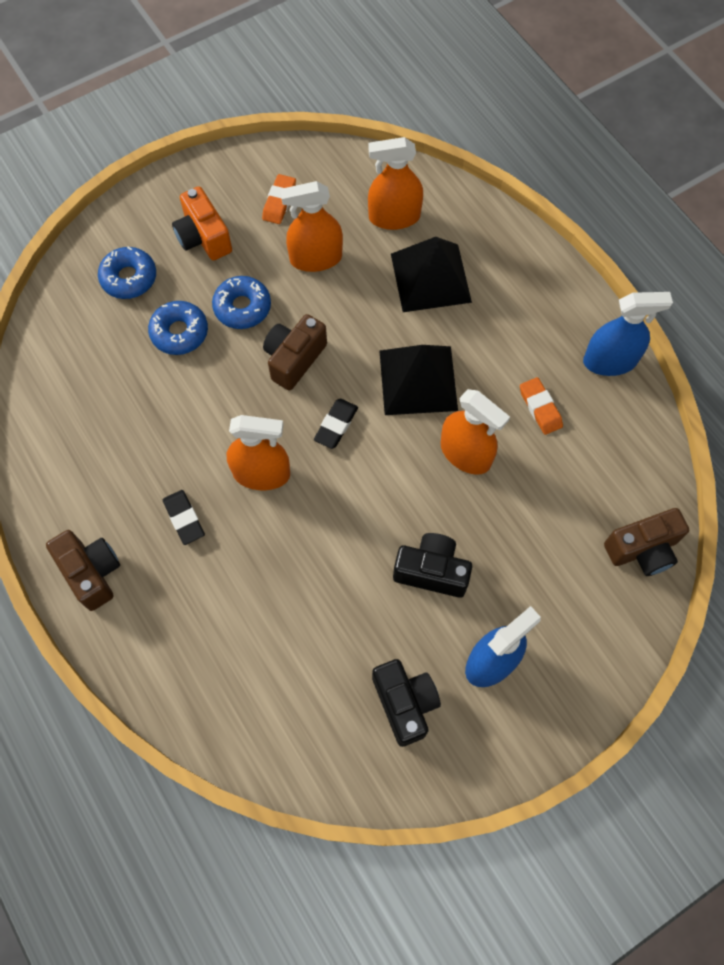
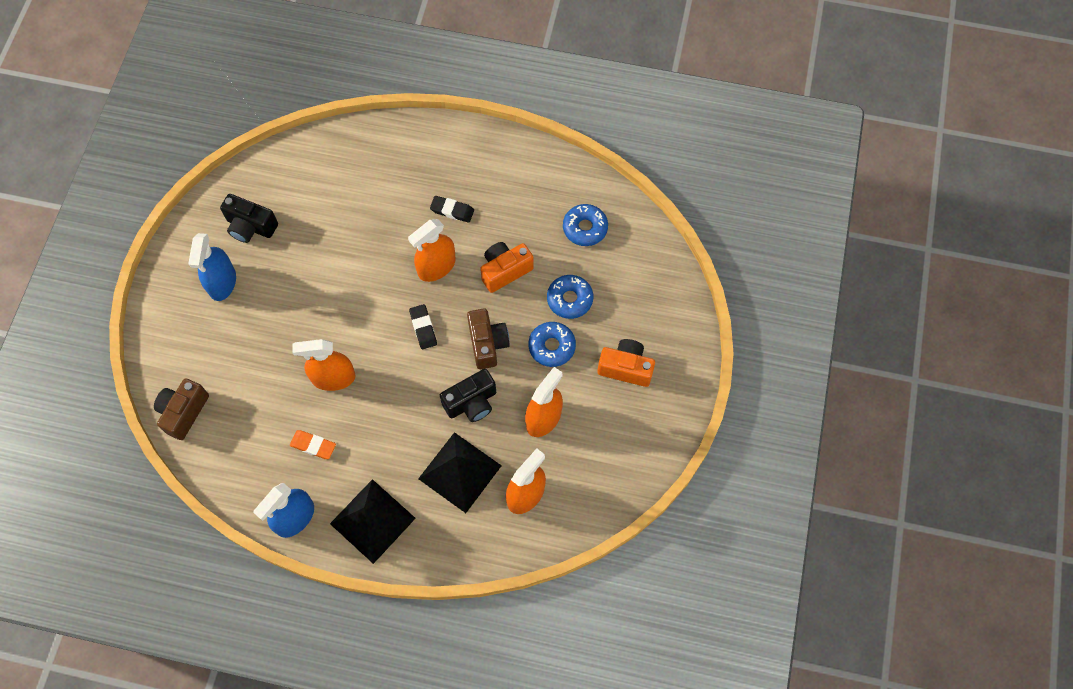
camera: 135 degrees right, 0 degrees up
(92, 573) = (469, 149): brown camera -> none
(129, 278) = (637, 303): blue donut -> blue donut (585, 228)
(204, 410) = (505, 271): none -> orange camera
(279, 202) = (609, 435): orange eraser -> none
(418, 380) = (402, 397): black pyramid -> black pyramid (372, 521)
(431, 571) = (294, 298): black camera -> black camera (471, 402)

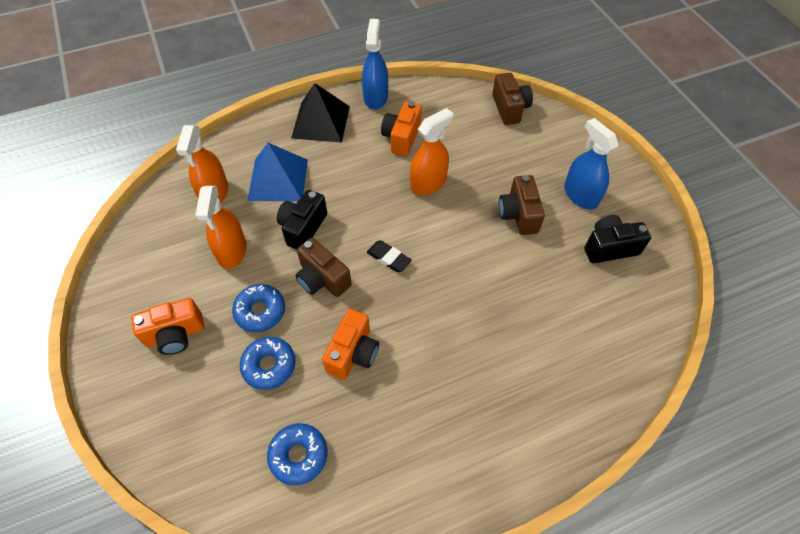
camera: 145 degrees right, 10 degrees down
(289, 298) = (518, 214): none -> brown camera
(313, 445) = (402, 138): orange eraser -> orange camera
(436, 267) = (421, 316): orange spray bottle -> none
(452, 211) = (452, 380): black eraser -> none
(459, 472) = (278, 179): black pyramid -> blue pyramid

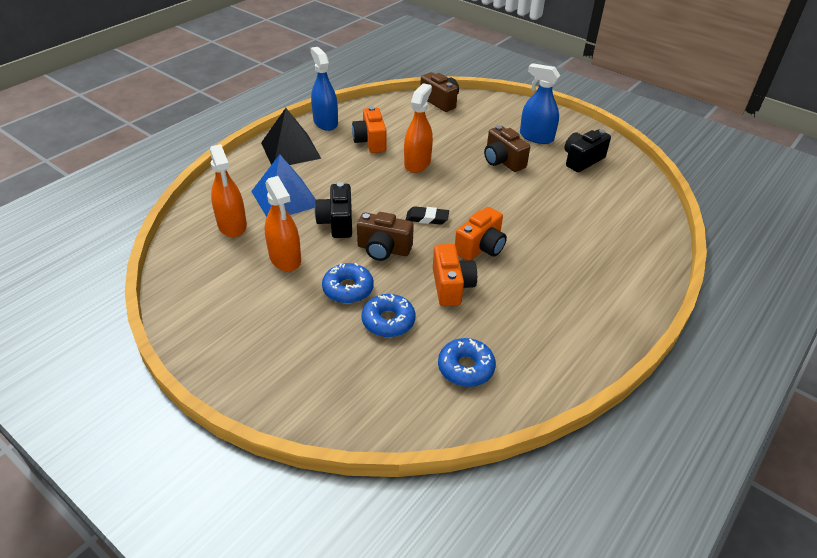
camera: 30 degrees left, 15 degrees down
(175, 334) = (282, 333): orange camera -> orange camera (480, 248)

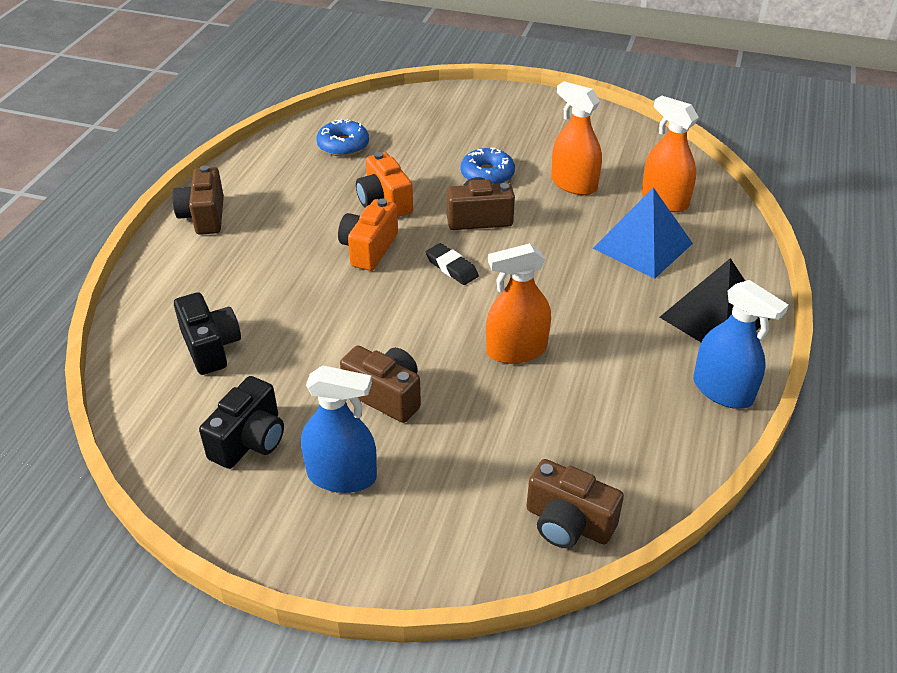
camera: 160 degrees right, 0 degrees up
(337, 222) = (554, 233): black camera -> black camera (210, 347)
(370, 142) = (616, 371): orange camera -> none
(388, 321) = (430, 160): blue donut -> none
(417, 163) = (516, 350): orange spray bottle -> orange spray bottle turned 75 degrees clockwise
(427, 218) = (451, 268): black eraser -> black eraser turned 60 degrees clockwise
(614, 316) = (204, 216): none -> brown camera

